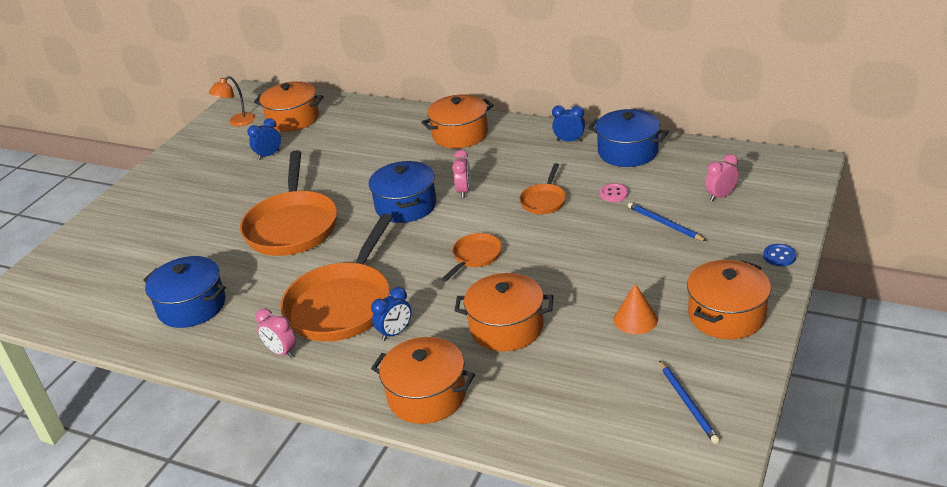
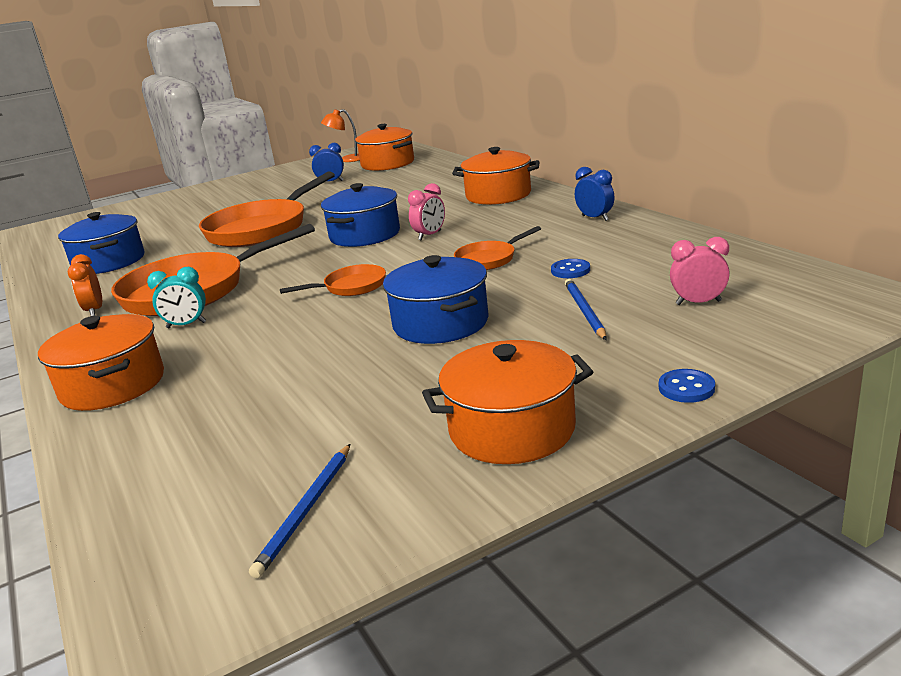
camera: 35 degrees right, 10 degrees down
(281, 352) = (94, 311): pink clock -> orange clock
(395, 333) = (186, 325): blue clock -> turquoise clock
(506, 327) = (273, 353): orange pot -> none
(614, 194) = (570, 270): pink button -> blue button
(627, 152) = (644, 239): blue pot -> blue pot (440, 323)
(635, 319) = (401, 393): orange cone -> none

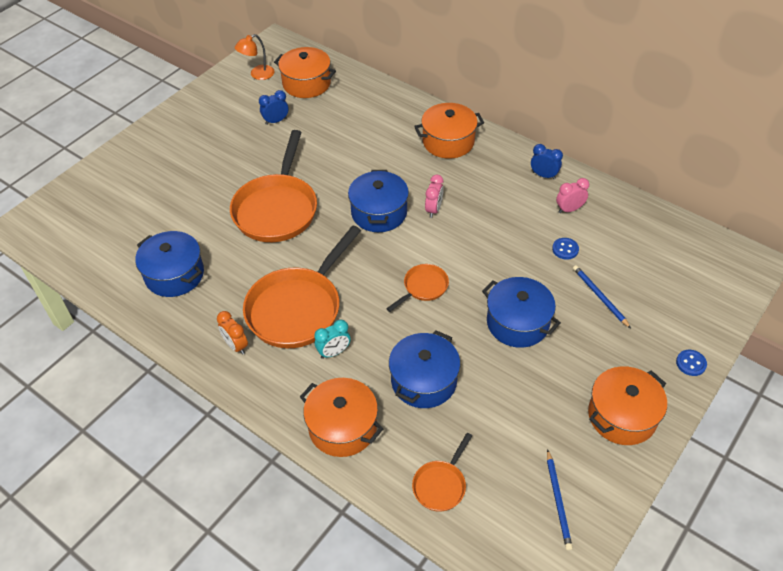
camera: 25 degrees left, 25 degrees up
(259, 359) = (424, 381): none -> blue pot
(489, 259) = (501, 240): orange pan -> orange pan (441, 485)
(698, 303) = (660, 279): pink clock -> pink clock (569, 209)

